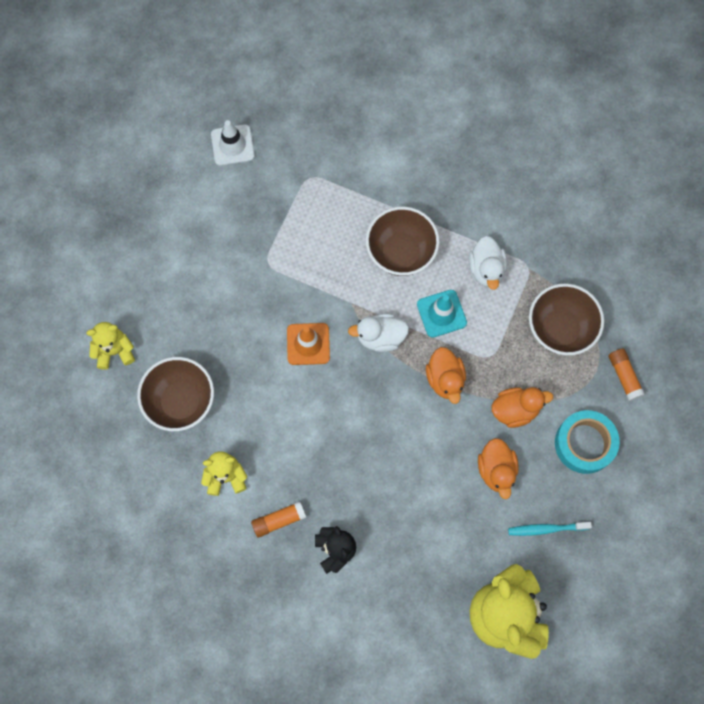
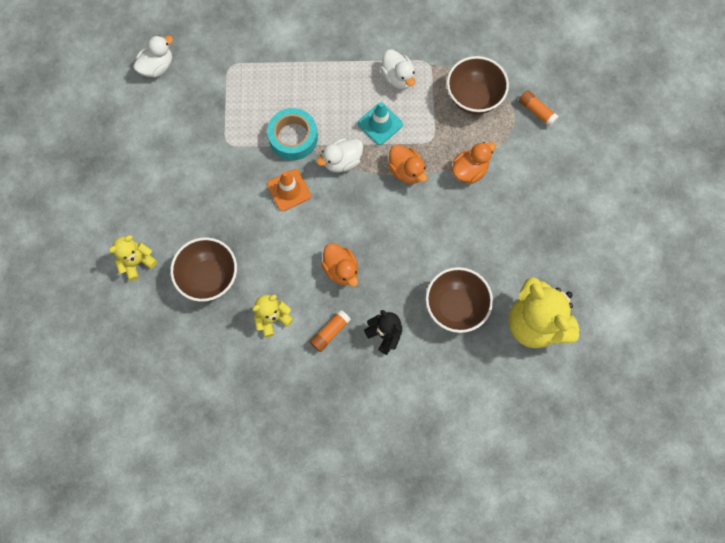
camera: 25 degrees left, 0 degrees up
(232, 145) = (157, 67): white traffic cone -> white duck
(401, 253) = (327, 92): brown bowl -> brown bowl (455, 306)
(496, 470) = (477, 220): orange duck -> orange duck (341, 269)
(546, 529) = (534, 246): turquoise toothbrush -> none
(584, 444) = (532, 172): turquoise tape -> turquoise tape (293, 138)

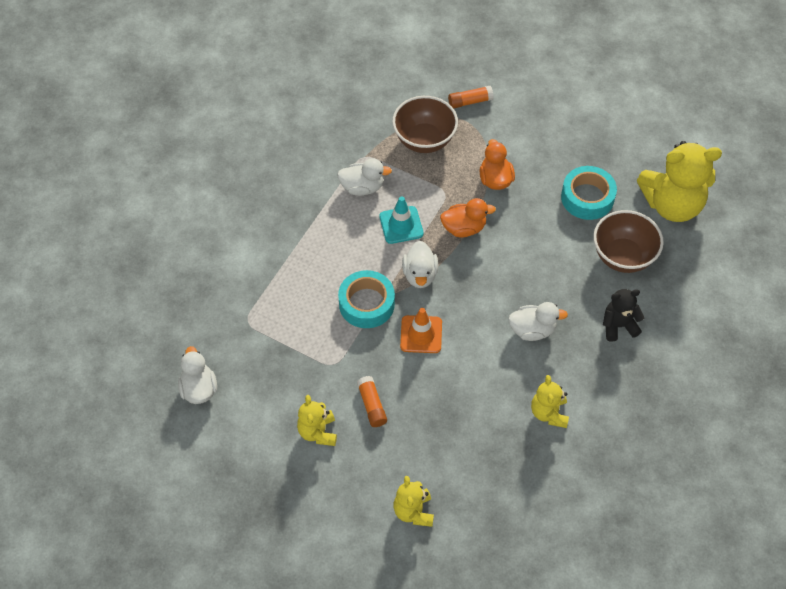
camera: 60 degrees left, 15 degrees down
(166, 163) = (318, 432): none -> yellow teddy bear
(209, 277) = (472, 450): brown bowl -> none
(330, 332) = (591, 370): orange glue stick -> orange glue stick (372, 405)
(341, 269) = (532, 330): orange duck -> white duck
(498, 250) = (587, 197): none -> turquoise tape

